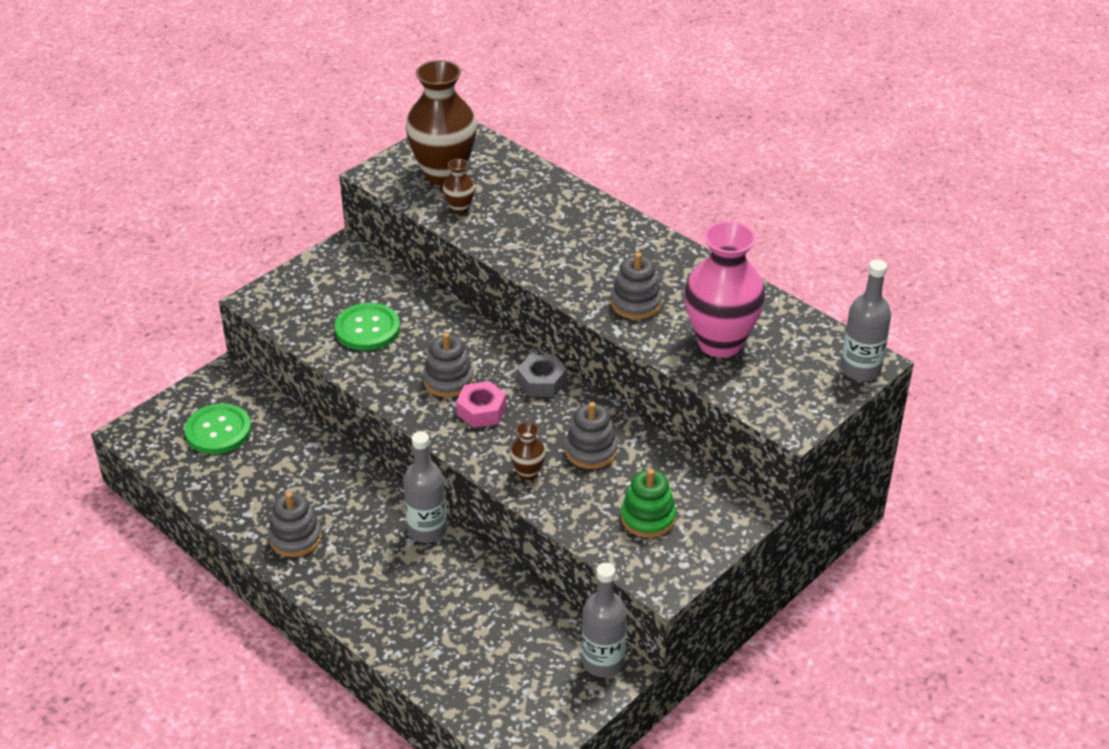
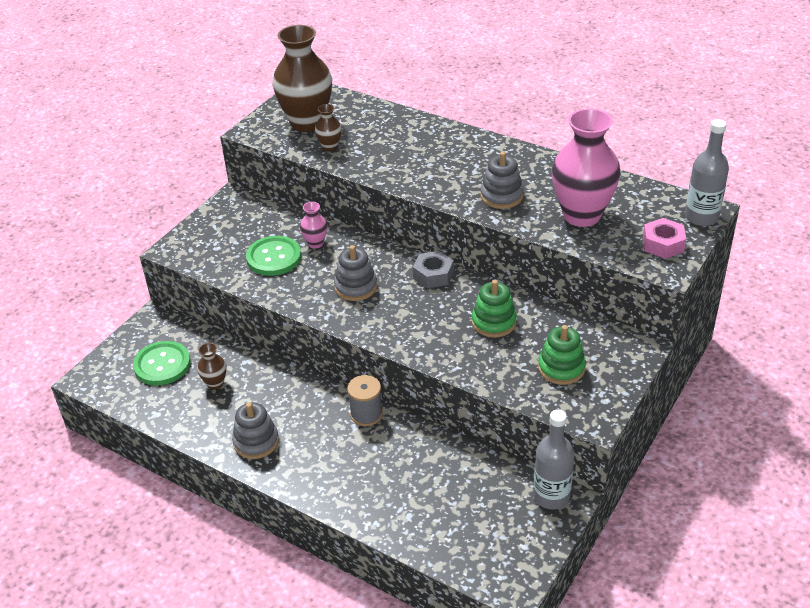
camera: 10 degrees left, 0 degrees up
(420, 320) = (315, 243): none -> pink vase
(427, 530) = (366, 414): grey bottle -> grey spool
(481, 411) = (392, 306): pink nut -> pink nut (663, 244)
(528, 472) = (448, 349): brown vase -> brown vase (215, 383)
(591, 450) = (494, 322): grey stacking toy -> green stacking toy

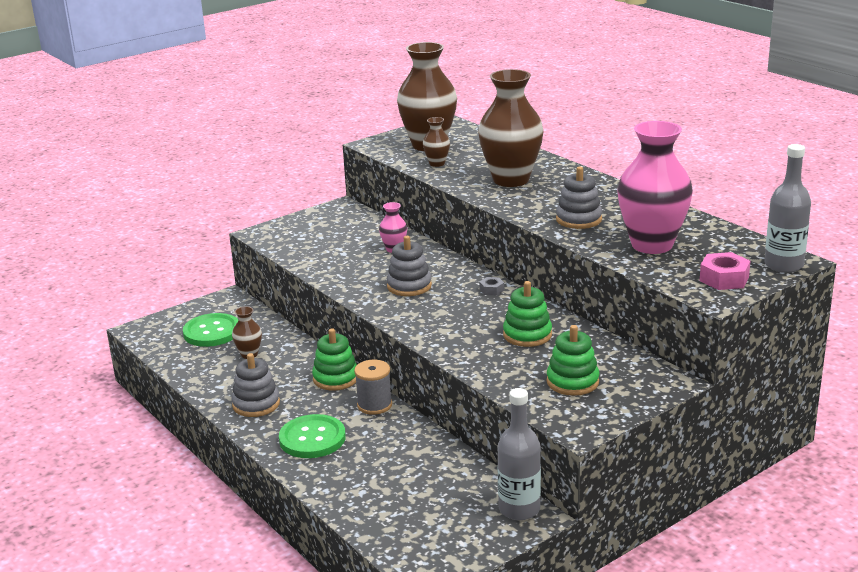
camera: 20 degrees right, 15 degrees down
(274, 257) = (348, 253): green button -> green button (312, 438)
(314, 392) = (335, 378): none -> green stacking toy
(412, 156) = (511, 180): none -> brown vase
(433, 275) = (491, 290): grey nut -> grey nut, size x0.56

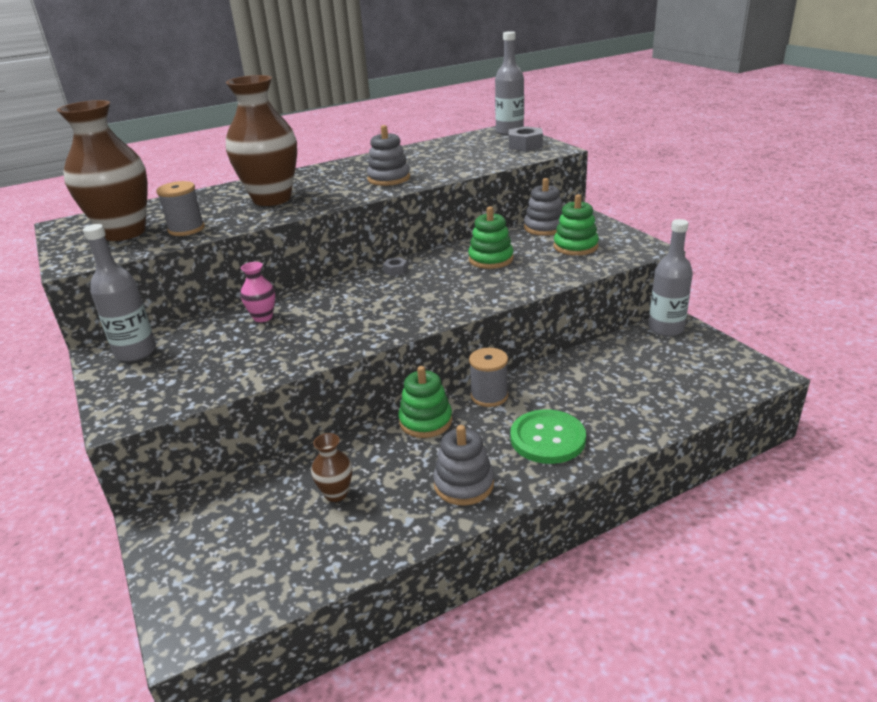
camera: 80 degrees left, 5 degrees up
(212, 332) = (250, 535): green button -> none
(340, 217) = (135, 352): none -> grey bottle
(409, 286) = (361, 310): grey stacking toy -> grey stacking toy (544, 227)
(437, 163) = (186, 229): brown vase -> grey spool
(652, 245) = (456, 160): pink vase -> none
(724, 279) = (525, 145): pink nut -> grey nut

